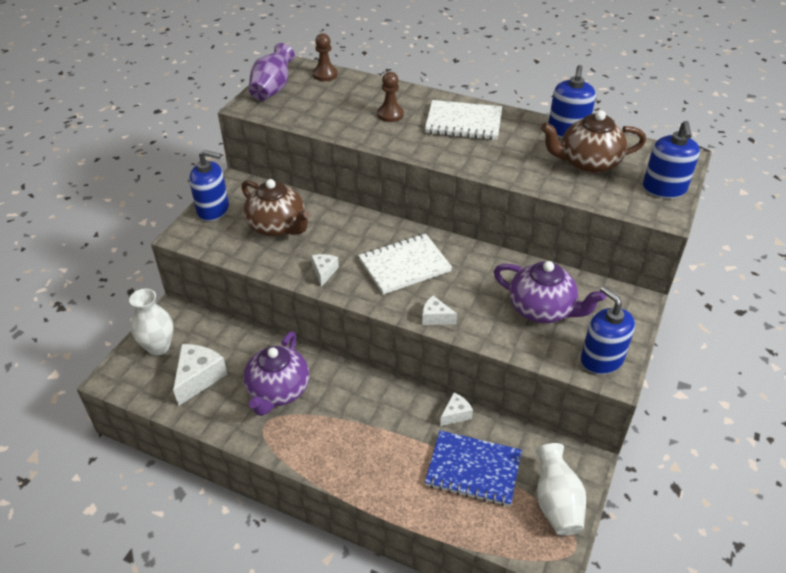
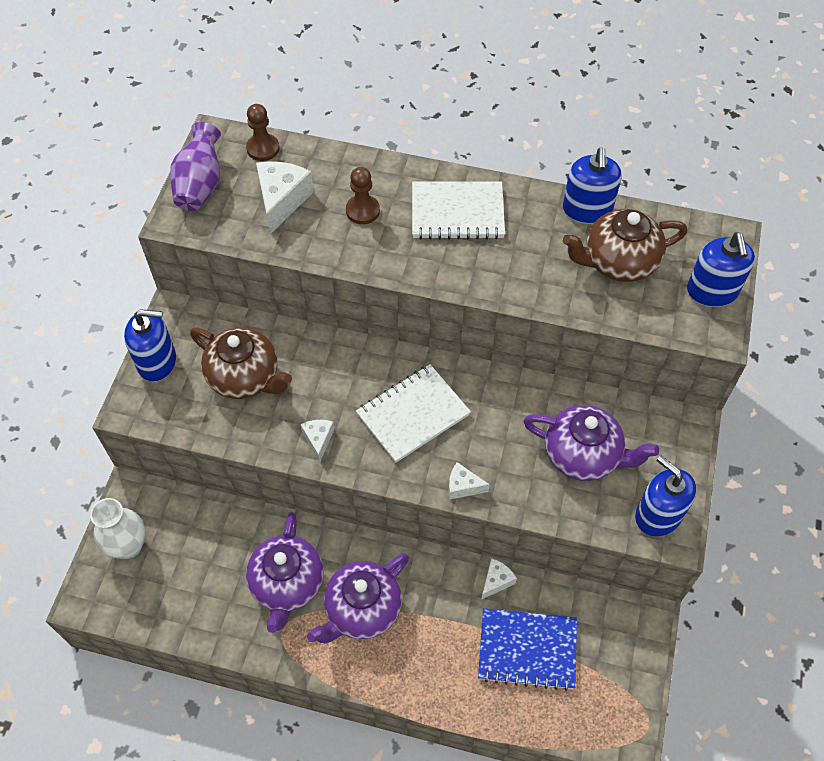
camera: 10 degrees left, 15 degrees up
(198, 378) = (189, 582): white cheese -> white cheese (282, 200)
(335, 418) = (362, 609): none -> purple teapot
(556, 503) = (622, 675): white vase -> none

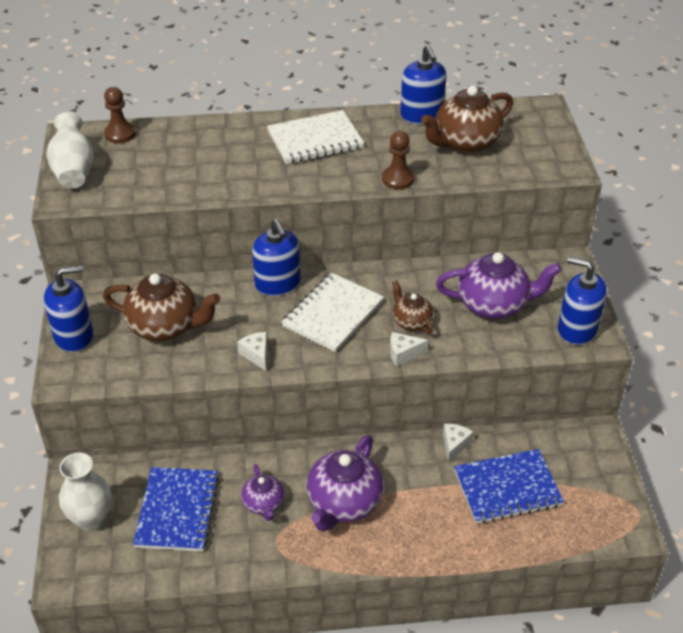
camera: 20 degrees left, 15 degrees down
(200, 185) = (74, 170): purple vase -> white vase
(207, 564) = (177, 511): none -> blue notebook
(282, 200) = (155, 165): white cheese -> none
(287, 584) = (263, 504): purple teapot -> purple teapot, size x0.56
(362, 211) = (232, 156): brown pawn -> brown pawn (398, 179)
(488, 449) = (411, 321): none -> brown teapot
(712, 291) = (549, 144): blue soap dispenser -> blue soap dispenser (278, 284)

